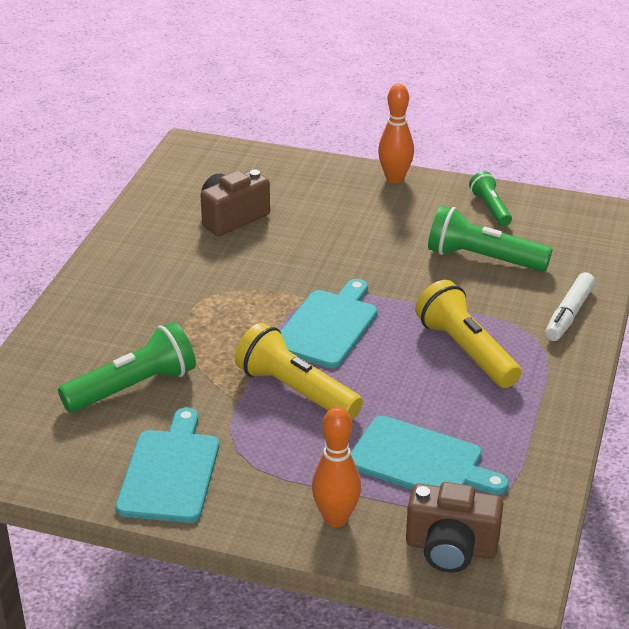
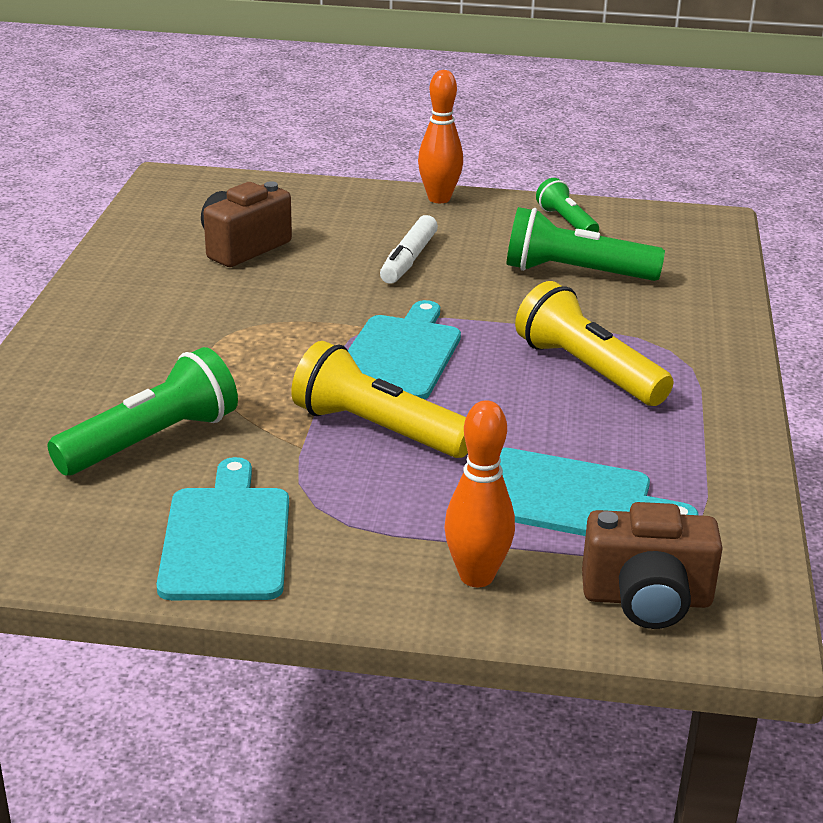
camera: 10 degrees left, 5 degrees down
(569, 314) = (702, 324): white marker -> white marker (408, 260)

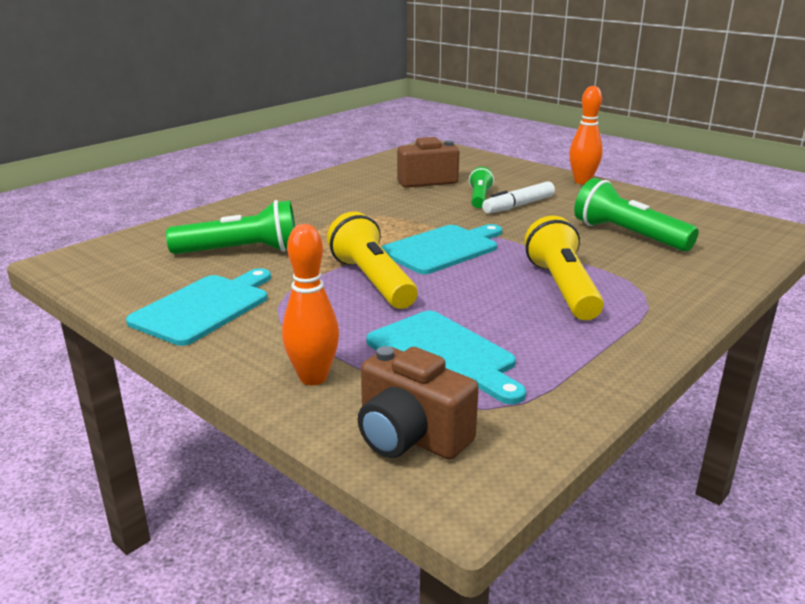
camera: 35 degrees right, 5 degrees down
(566, 222) = (658, 209): green flashlight -> green flashlight (479, 198)

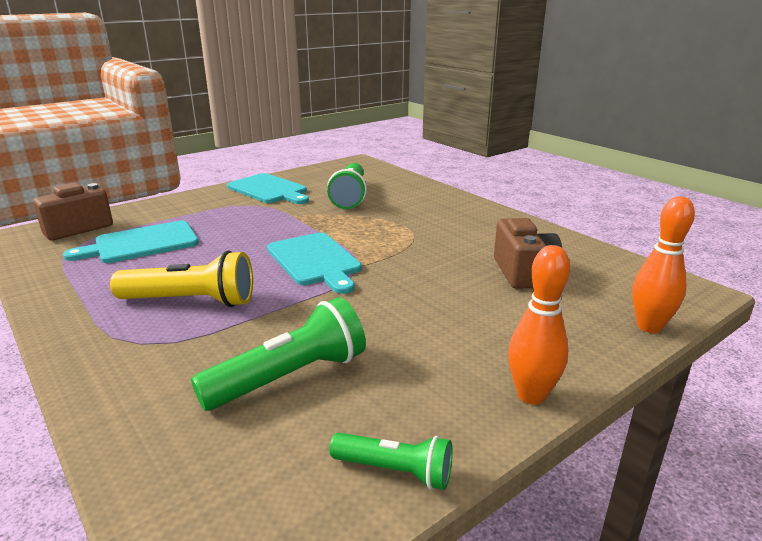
camera: 100 degrees right, 0 degrees up
(313, 378) = (160, 211): orange bowling pin -> orange bowling pin (649, 327)
(372, 281) = (269, 231): yellow flashlight -> none
(479, 198) = (455, 296): green flashlight -> green flashlight (395, 471)
(518, 205) = (423, 317): white marker -> none

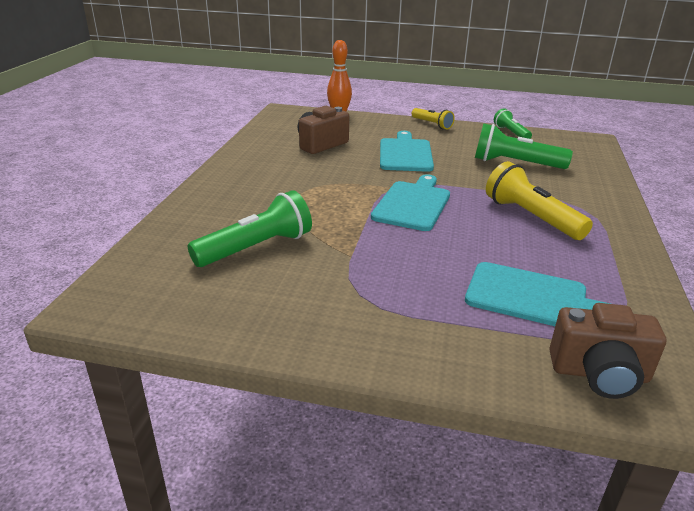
camera: 130 degrees left, 5 degrees up
(269, 190) = (298, 313): turquoise cutting board -> turquoise cutting board (405, 154)
(531, 395) = (432, 124): orange bowling pin -> yellow flashlight

